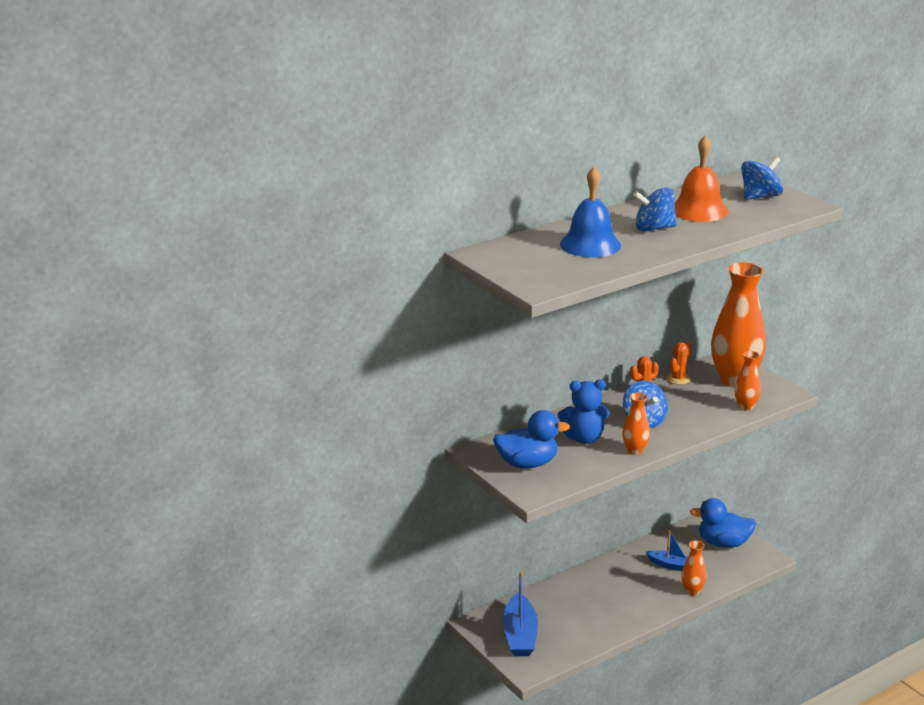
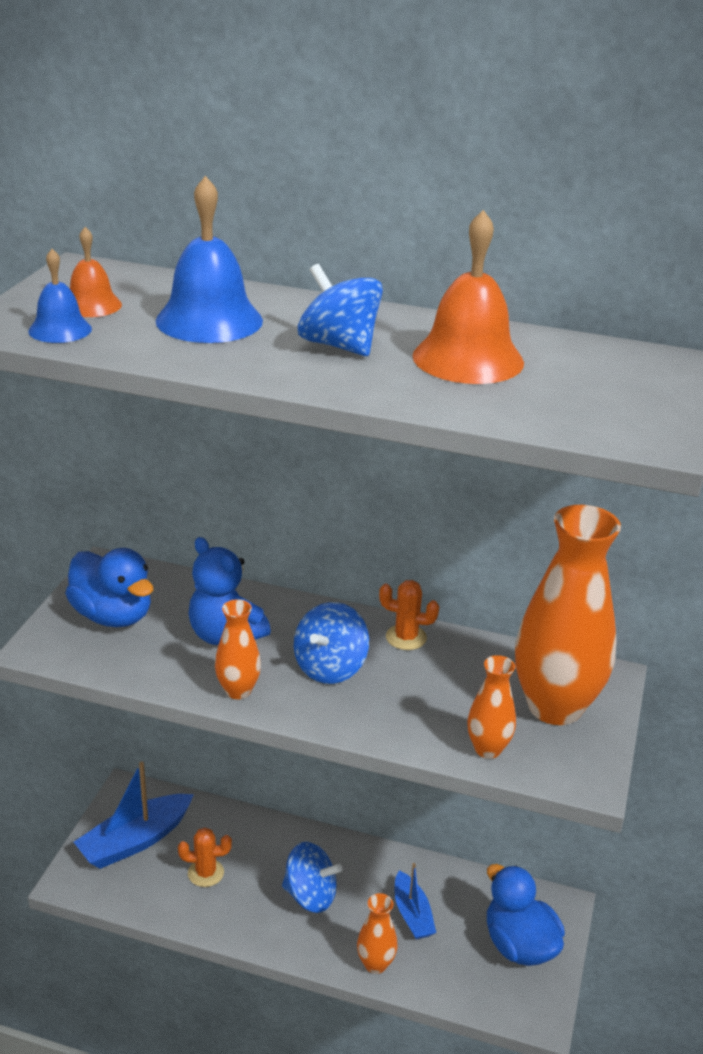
camera: 50 degrees right, 5 degrees up
(536, 263) = (91, 305): none -> orange bell
(560, 277) = (60, 330): none -> blue bell
(678, 379) = (487, 653): orange cactus -> orange cactus (205, 873)
(760, 197) = (612, 390): blue spinning top -> blue spinning top (310, 895)

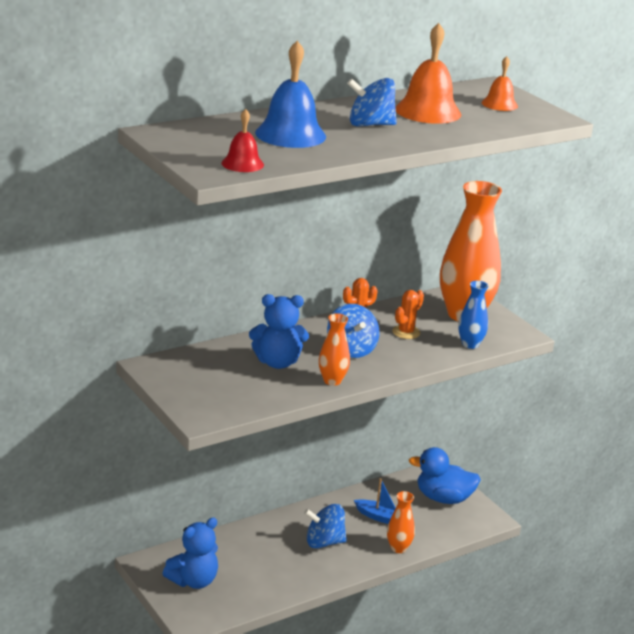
camera: 50 degrees left, 5 degrees down
(60, 330) = (242, 164): blue bell -> red bell
(91, 305) = (220, 147): orange bell -> orange bell (499, 104)
(113, 616) = (205, 384): blue duck -> none
(135, 841) = (193, 581): blue boat -> blue teddy bear
(205, 873) = (257, 568): orange cactus -> orange cactus (406, 332)
(310, 895) = (324, 542): blue spinning top -> blue spinning top turned 150 degrees counterclockwise
(487, 749) = (470, 344): orange vase -> blue vase

